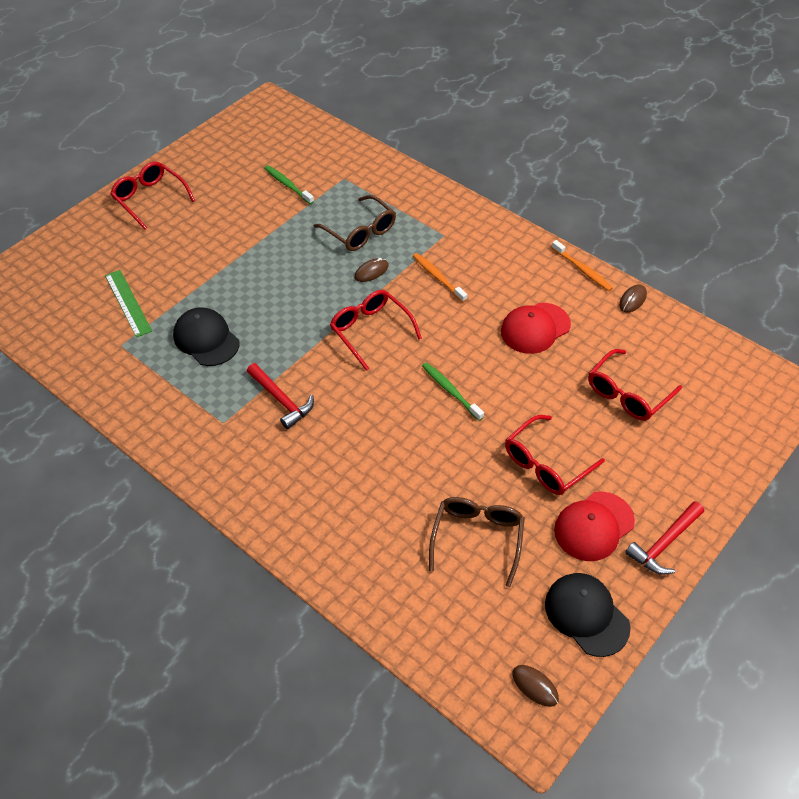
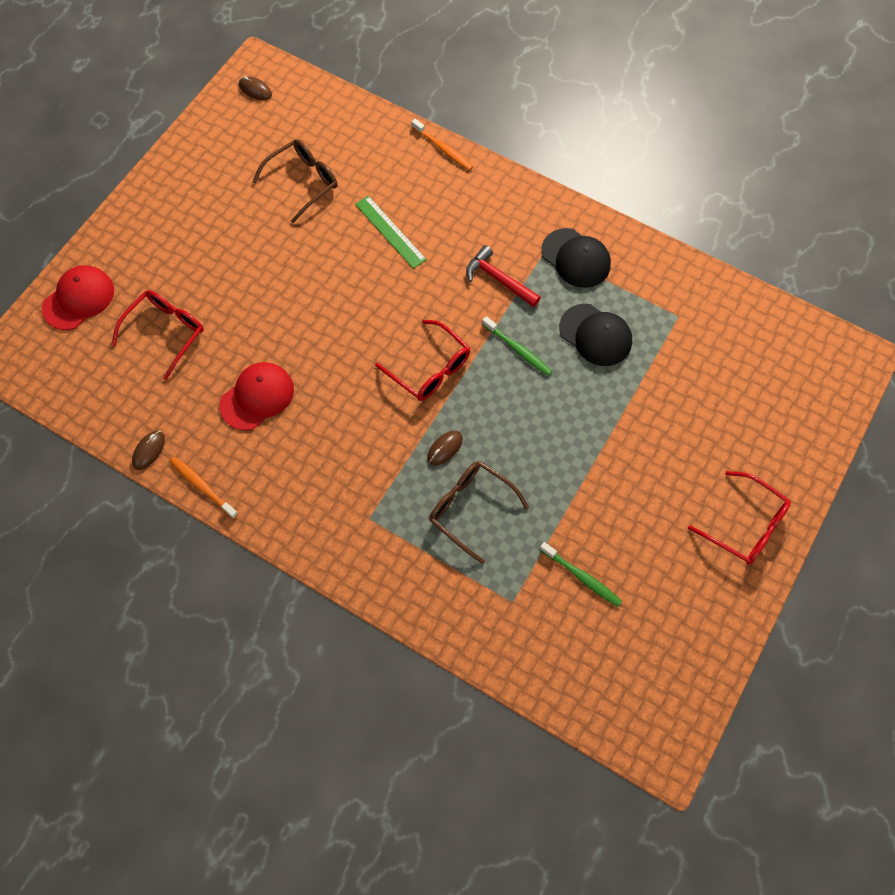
camera: 170 degrees right, 15 degrees up
(127, 303) = (696, 367): green ruler -> green ruler (390, 231)
(438, 277) = (368, 451): orange toothbrush -> orange toothbrush (443, 149)
(451, 391) = (339, 311): green toothbrush -> green toothbrush (517, 349)
(477, 538) = (303, 182): brown glasses -> brown glasses turned 135 degrees counterclockwise
(546, 464) = (246, 251): red glasses -> none
(586, 615) = (216, 138): black cap -> black cap (576, 258)
(594, 526) = (207, 204): red cap -> red cap (79, 299)
(664, 543) = (149, 198): red hammer -> none

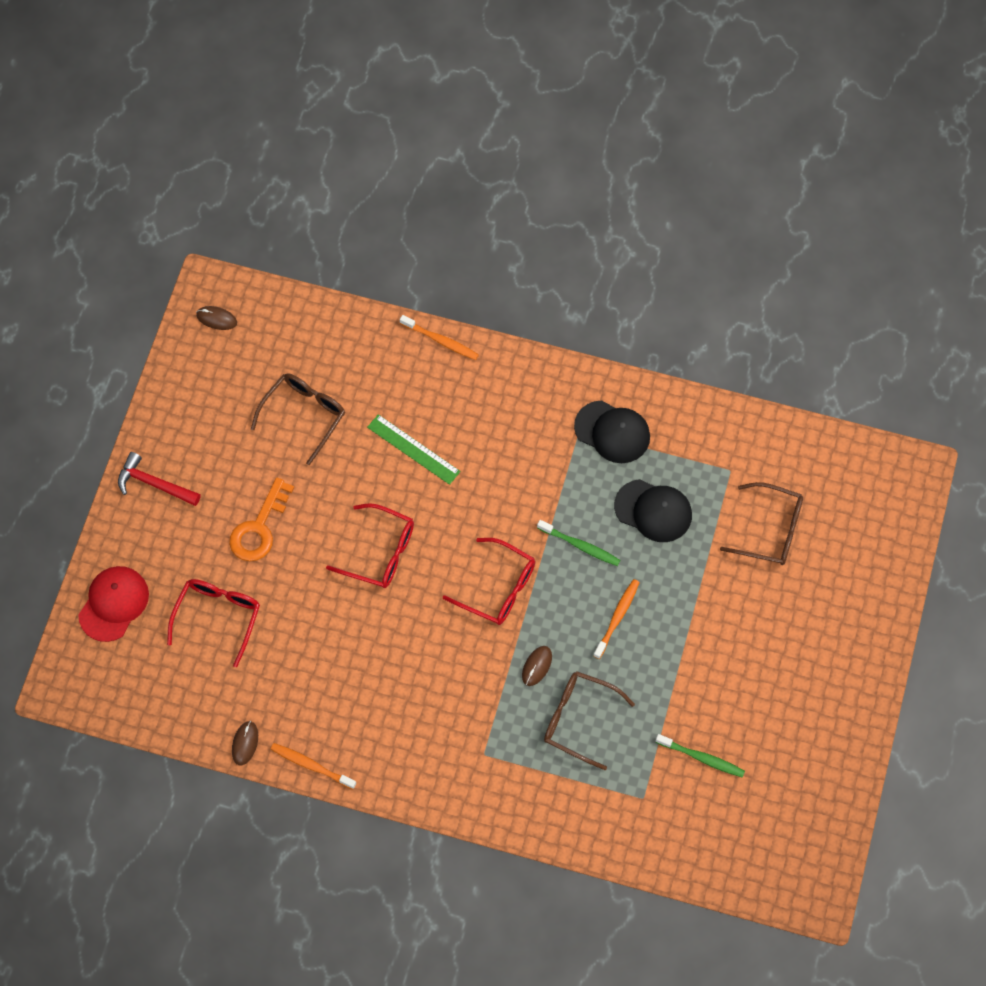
camera: 15 degrees left, 0 degrees up
(230, 265) = (259, 528): none -> orange key
(257, 397) = (334, 661): red cap -> none
(499, 279) = (540, 475): red hammer -> red hammer (154, 484)
(534, 423) = (617, 618): none -> orange toothbrush
(704, 379) = (771, 530): none -> brown glasses
(746, 525) = (843, 668): red glasses -> red glasses (380, 552)

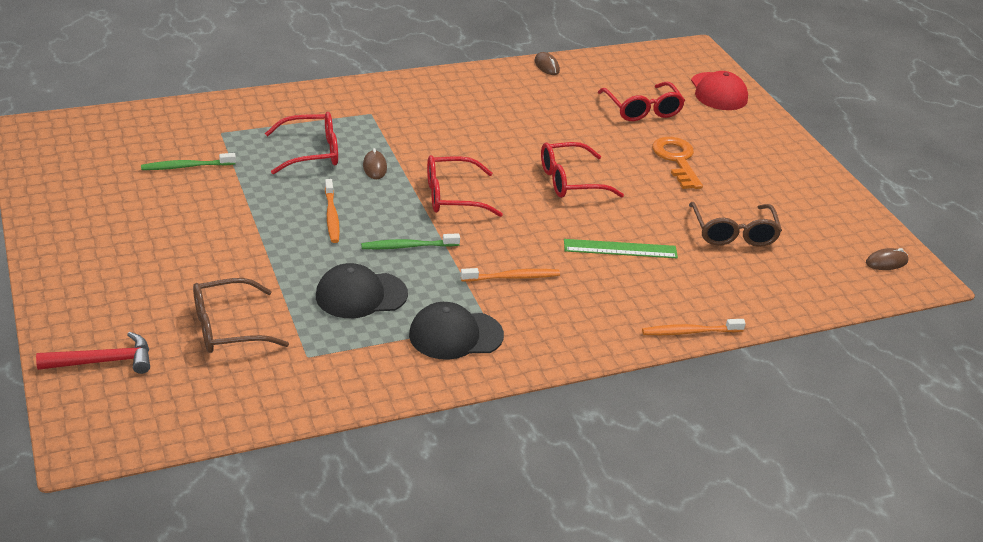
camera: 140 degrees right, 30 degrees down
(154, 484) = (782, 153): red hammer -> red hammer (103, 361)
(311, 765) = (490, 71): orange toothbrush -> orange toothbrush (512, 277)
(578, 719) = (312, 152): brown glasses -> red glasses

